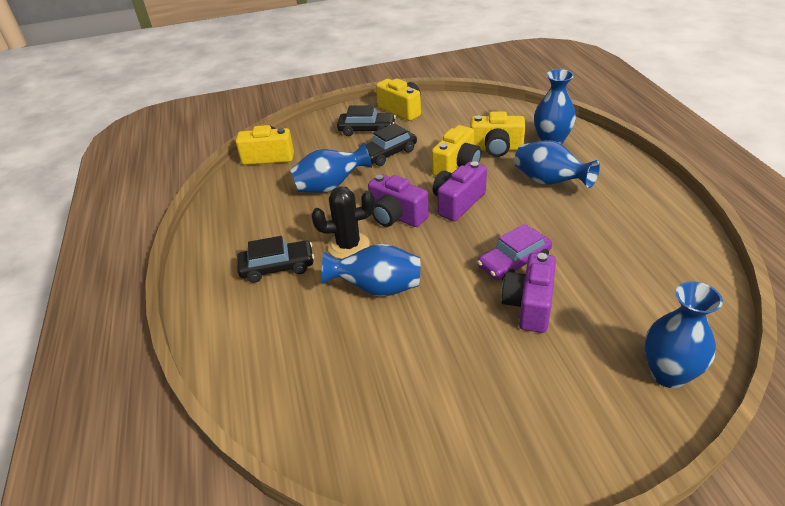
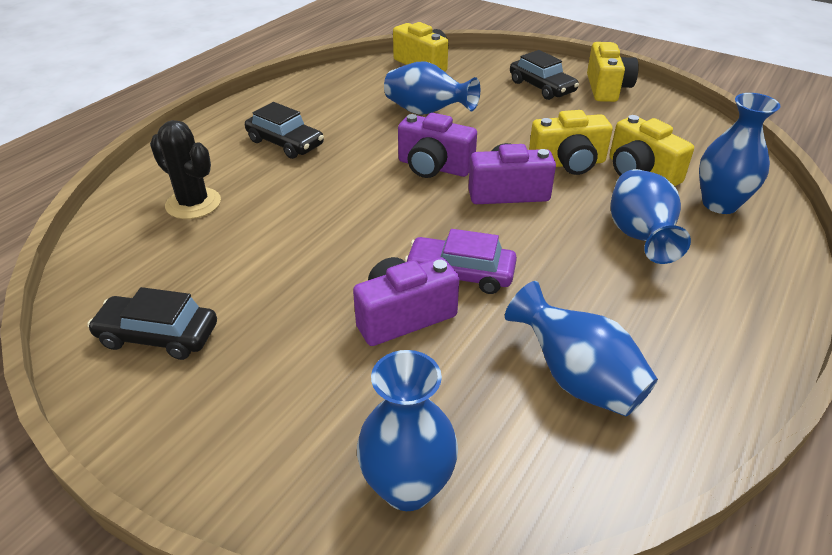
camera: 45 degrees right, 0 degrees up
(348, 246) = (357, 163): black cactus -> black cactus (193, 203)
(377, 288) = (317, 207): blue vase -> blue vase (576, 378)
(387, 153) = (523, 116): black car -> black car (158, 335)
(396, 216) = (434, 167): purple camera -> purple camera turned 60 degrees counterclockwise

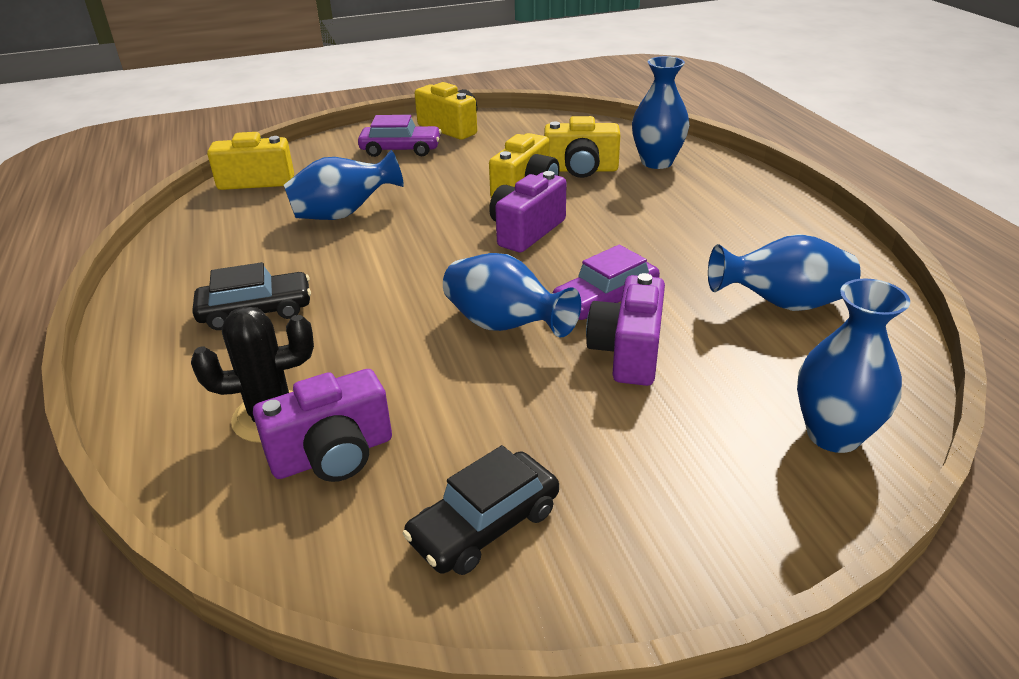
camera: 50 degrees left, 5 degrees down
(434, 167) = (436, 248): purple camera -> purple camera (333, 455)
(541, 87) = (401, 149): black car -> purple car
(639, 237) = (655, 206): blue vase -> blue vase (505, 326)

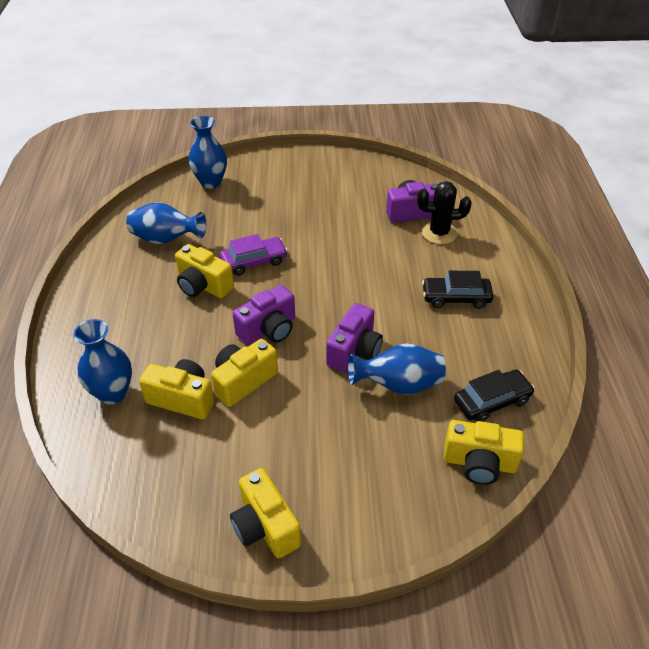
camera: 165 degrees left, 10 degrees up
(401, 149) = (332, 488): purple car -> none
(484, 525) = (357, 180): black car -> black car (492, 401)
(505, 326) = (316, 257): blue vase -> none
(628, 352) = (264, 230): purple camera -> purple camera (354, 351)
(655, 258) = (203, 286): none -> yellow camera

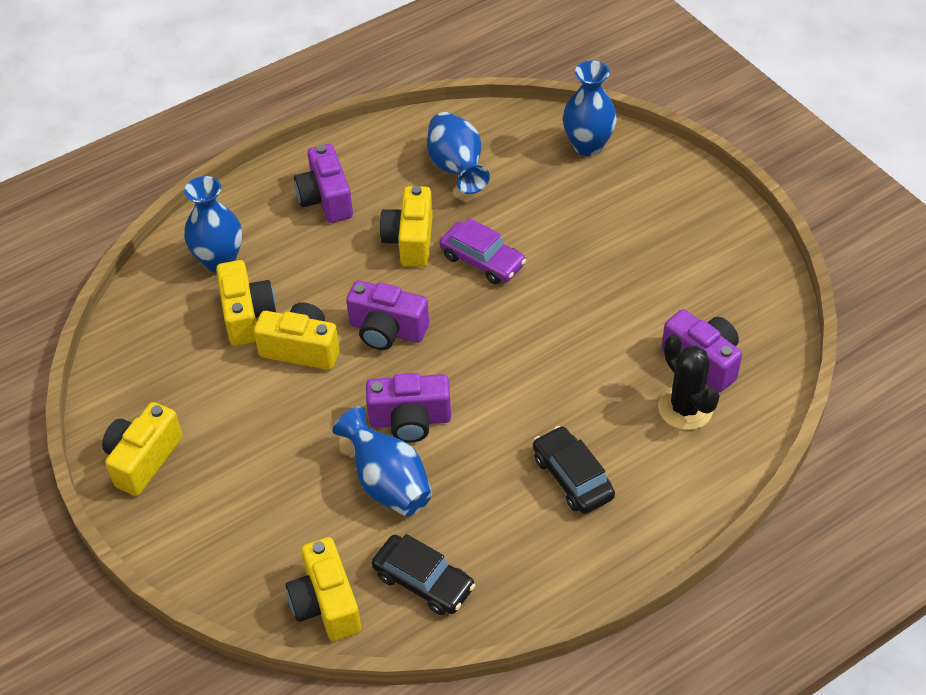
camera: 60 degrees right, 5 degrees up
(120, 310) = (326, 199): none -> purple camera

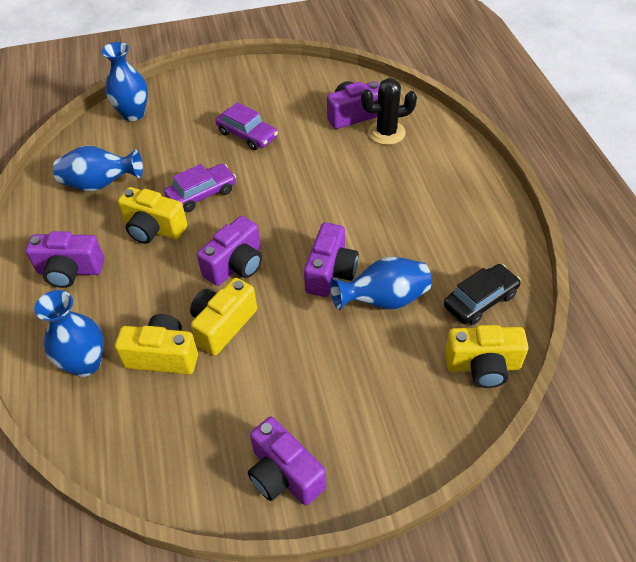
camera: 70 degrees left, 0 degrees up
(143, 459) = (284, 474): yellow camera -> purple camera
(572, 477) = (419, 198): black car -> none
(605, 265) = (247, 135): none -> purple car

